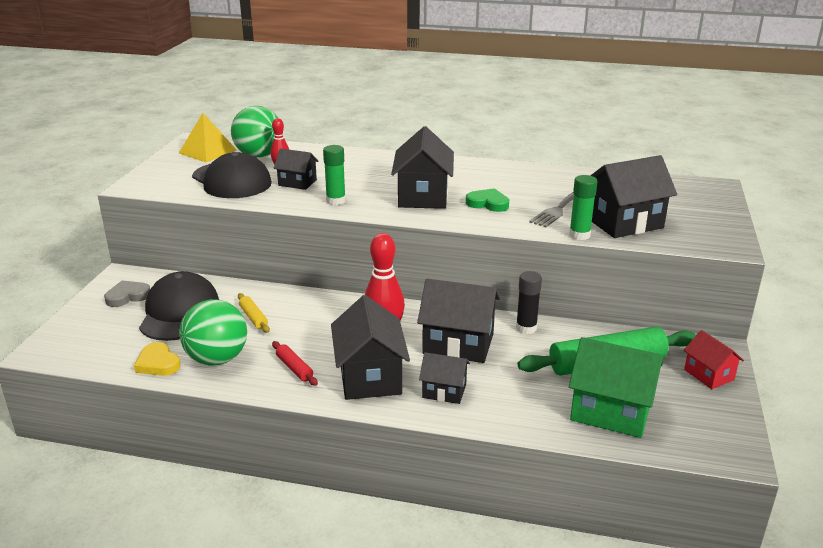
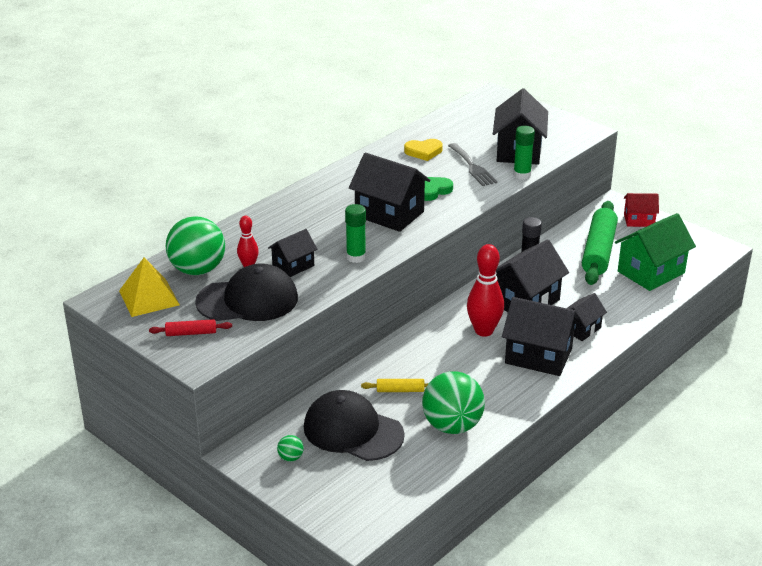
camera: 60 degrees left, 5 degrees up
(127, 296) = (290, 458): grey heart -> green ball
(158, 363) = (433, 461): yellow heart -> yellow heart (423, 152)
(294, 368) = (498, 389): red rolling pin -> red rolling pin (191, 333)

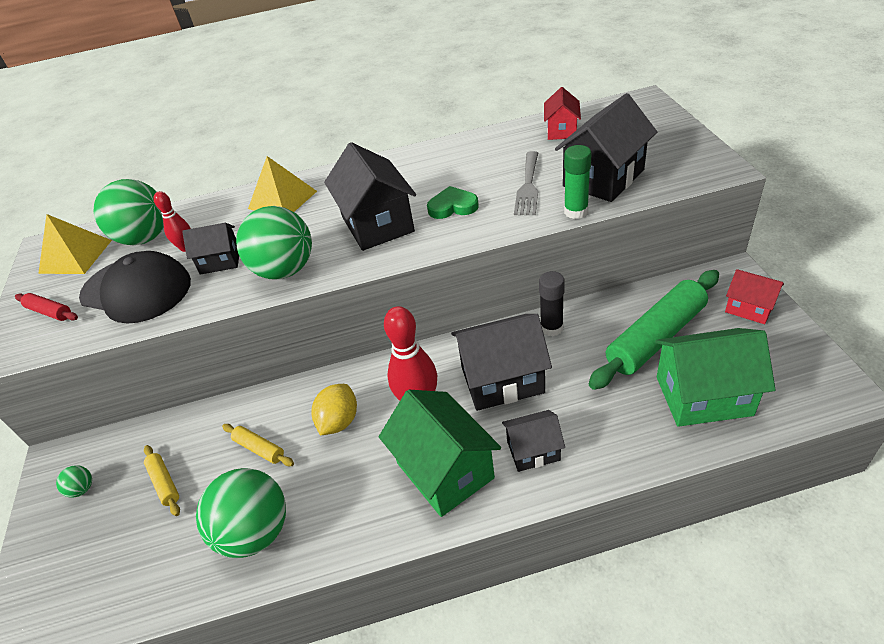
camera: 40 degrees right, 10 degrees up
(286, 217) = (282, 199): none -> yellow pyramid
(353, 431) = (164, 483): black cap -> yellow rolling pin
(356, 257) = (285, 270): green glue stick -> green ball
(423, 152) = (494, 155): yellow heart -> none
(440, 358) = (339, 421): none -> yellow lemon
(455, 126) = (561, 130): none -> red house
(538, 356) = (445, 470): black house -> green house

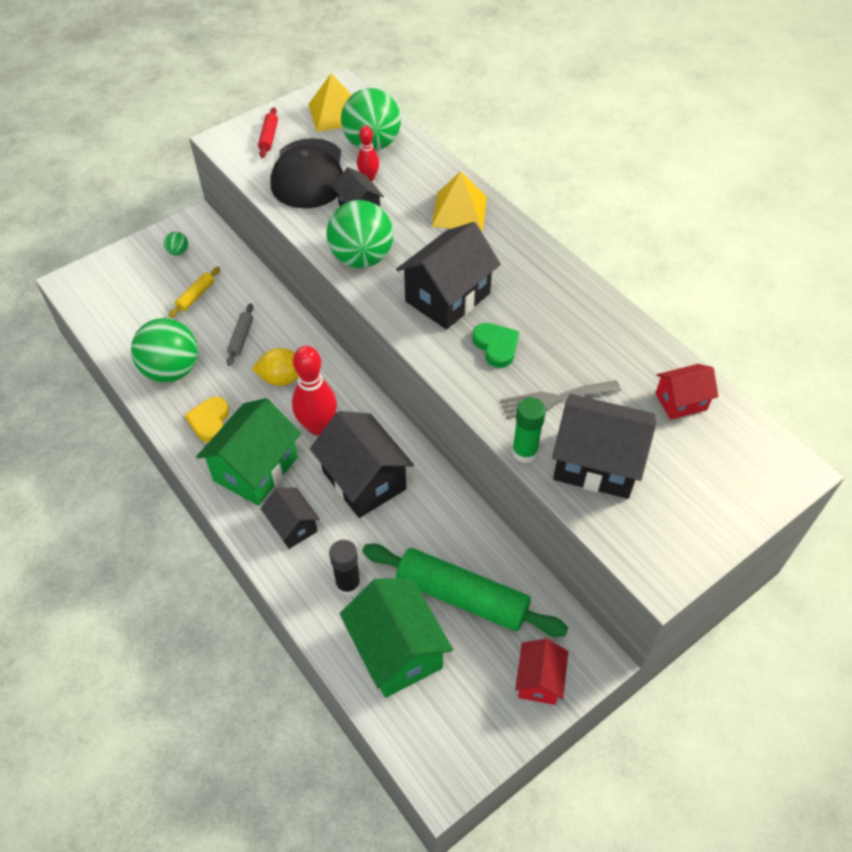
camera: 60 degrees right, 10 degrees up
(259, 448) = (241, 338): yellow rolling pin -> grey rolling pin
(355, 504) = (209, 421): none -> yellow heart
(551, 328) = (443, 502): black glue stick -> black glue stick (348, 584)

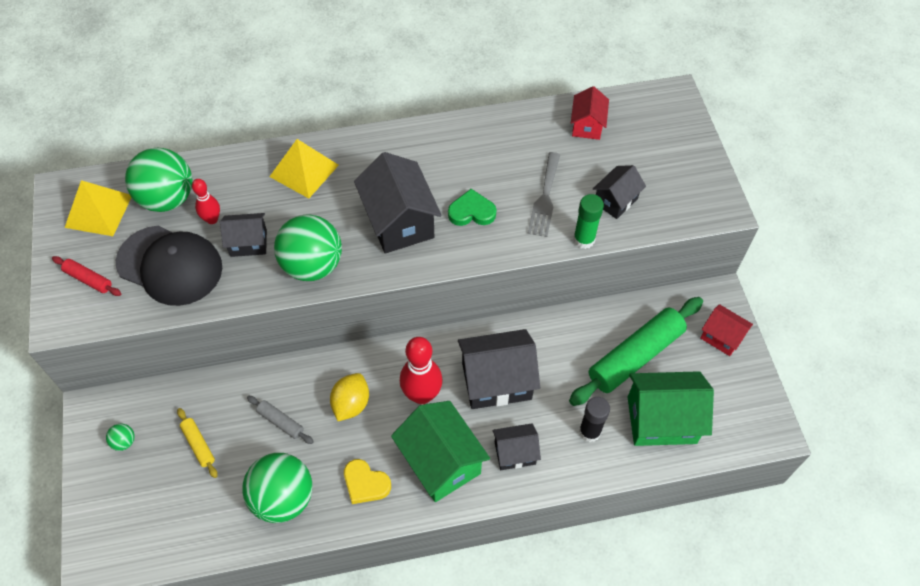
camera: 65 degrees left, 5 degrees up
(596, 463) = (615, 201): black house -> black house, size x0.57

